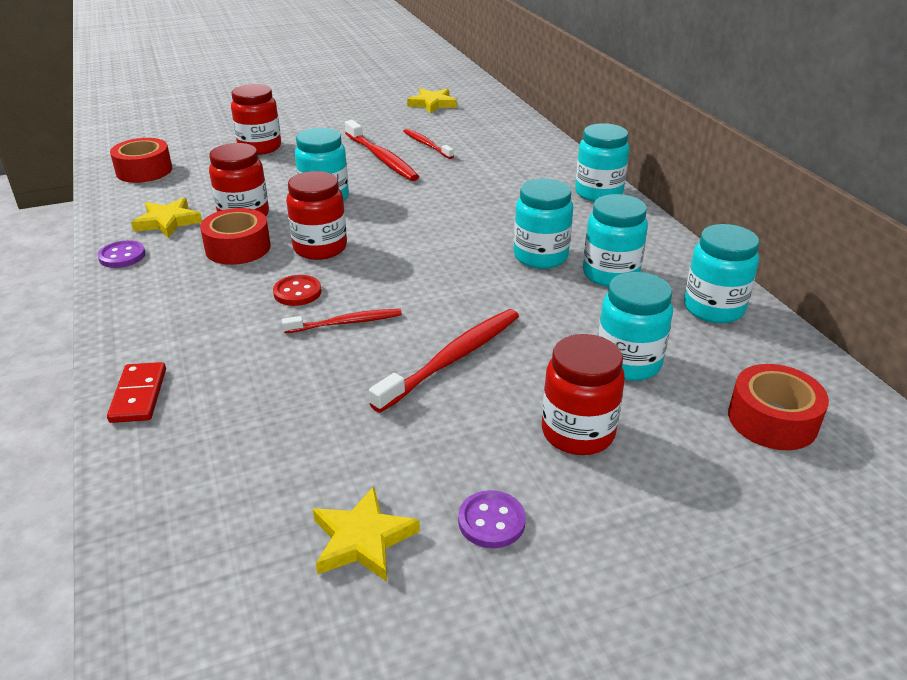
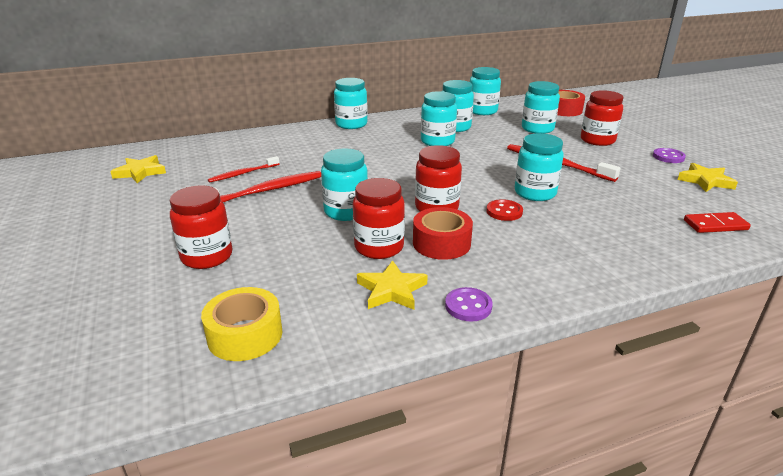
camera: 90 degrees left, 5 degrees down
(138, 395) = (658, 257): red domino -> red domino (715, 225)
(144, 171) = (245, 335): red tape -> yellow tape
(346, 323) = (535, 193): red toothbrush -> turquoise jar

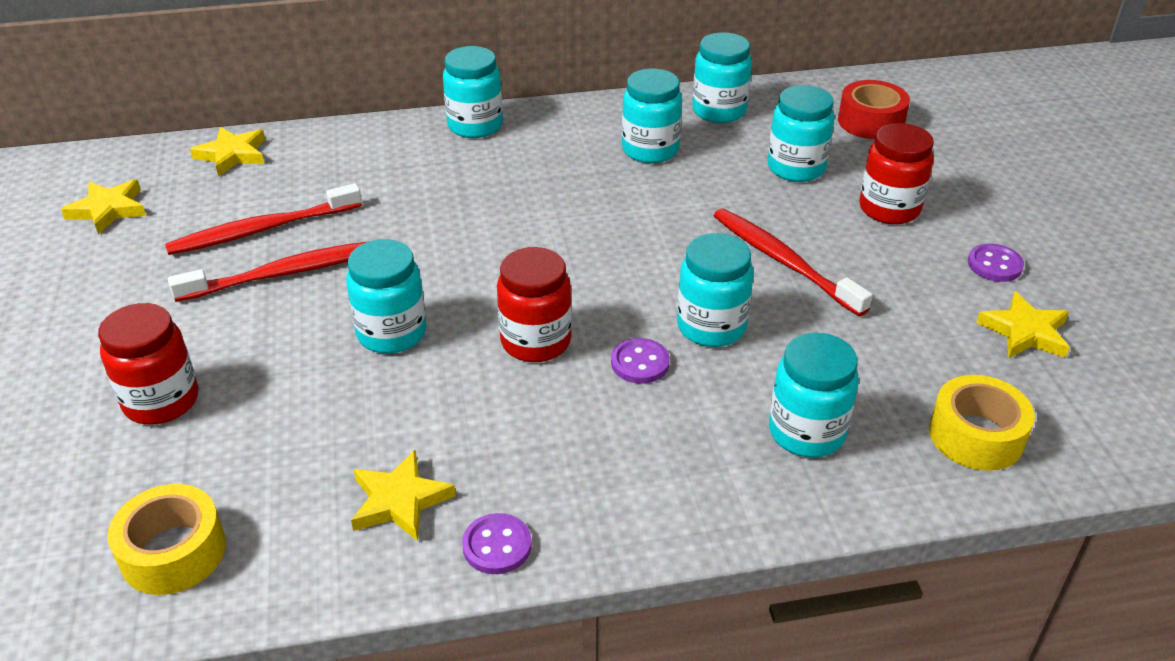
camera: 10 degrees right, 10 degrees up
(212, 144) = (232, 155): none -> yellow star
(243, 174) = (261, 230): red toothbrush -> red toothbrush, size x1.63
(379, 247) = (413, 414): red jar -> none
(437, 141) = (604, 184): turquoise jar -> turquoise jar (806, 432)
(441, 243) = (511, 418): red tape -> none
(504, 212) = (640, 363): red button -> purple button
(715, 225) = (976, 435): red domino -> yellow tape

